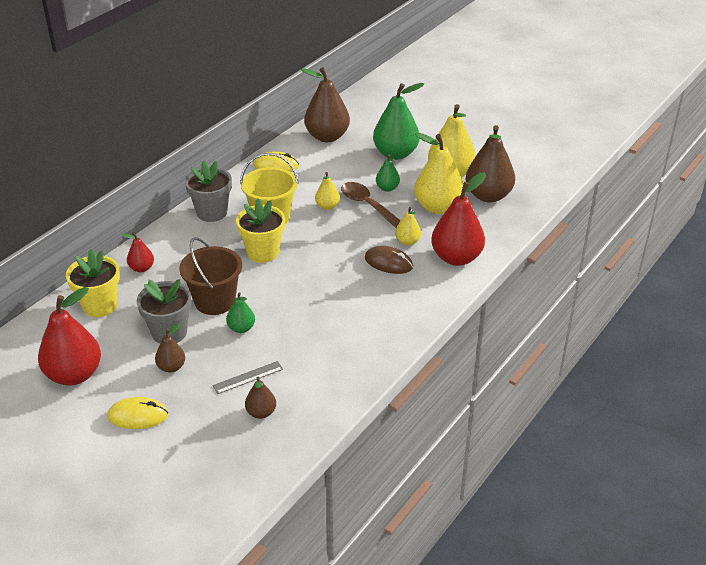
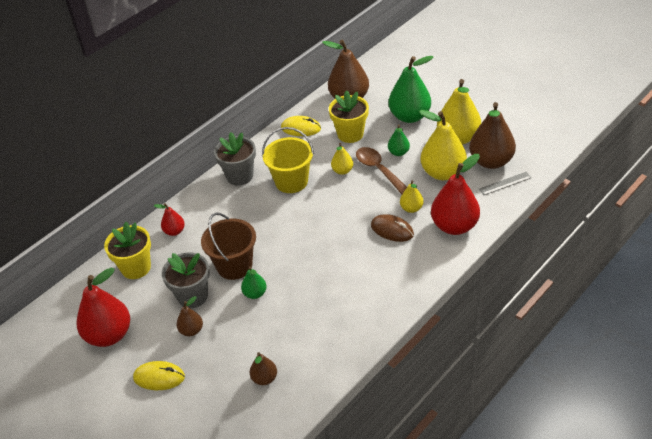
camera: 10 degrees right, 5 degrees up
(248, 377) = (256, 343): grey ruler -> grey ruler (505, 183)
(263, 252) = (281, 217): yellow flower pot -> yellow flower pot (350, 134)

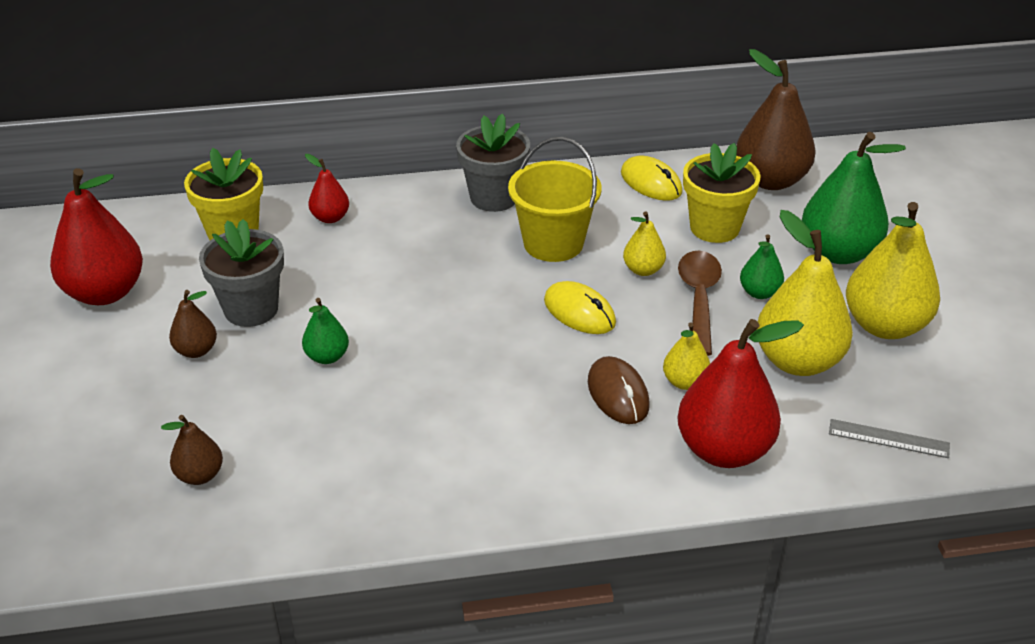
camera: 35 degrees right, 5 degrees down
(159, 377) = (89, 381): yellow mouse -> yellow mouse (579, 312)
(234, 266) = (346, 305): brown bucket -> none
(491, 161) = (902, 391): brown pear -> none

